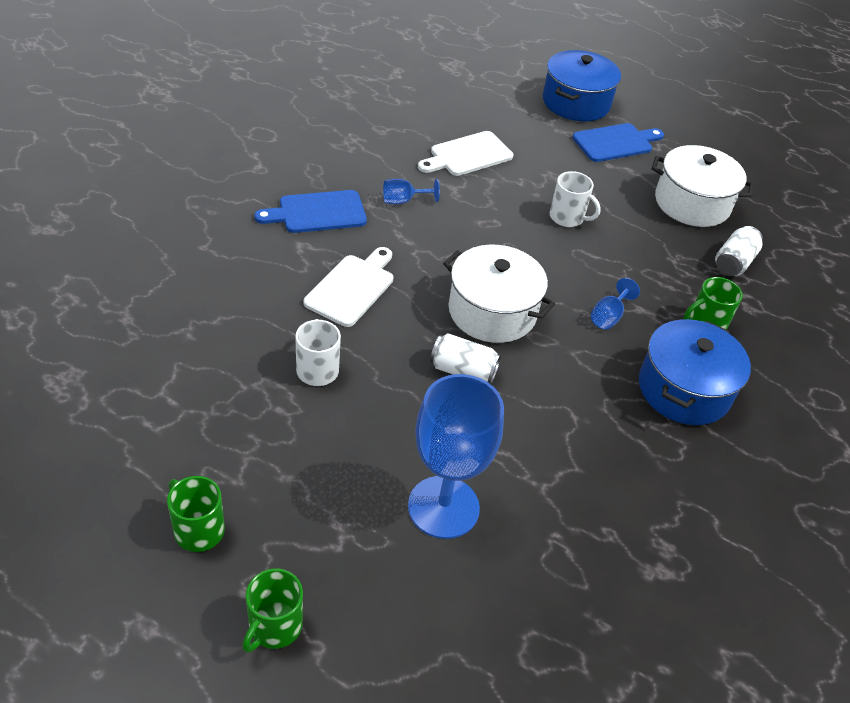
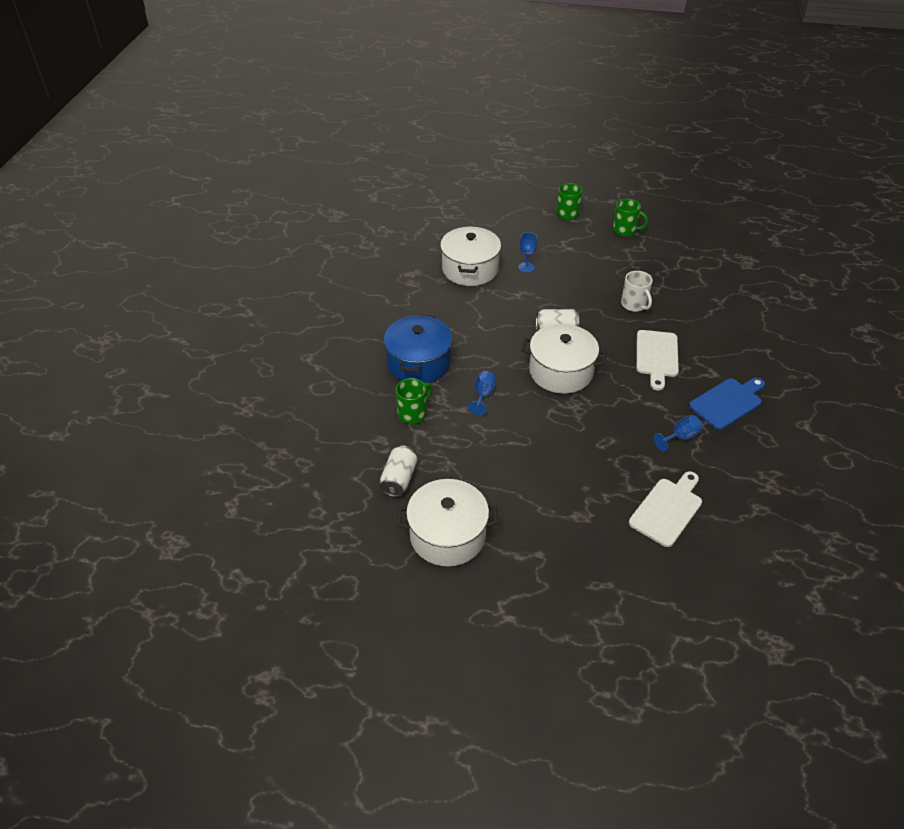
camera: 165 degrees right, 0 degrees up
(443, 507) = (526, 267): blue goblet -> blue goblet, size x0.43
(548, 541) = (470, 269): none -> white pot
(567, 217) = (548, 472): white mug -> none
(576, 103) = (613, 643): blue pot -> none
(615, 142) = (545, 592): blue cutting board -> none

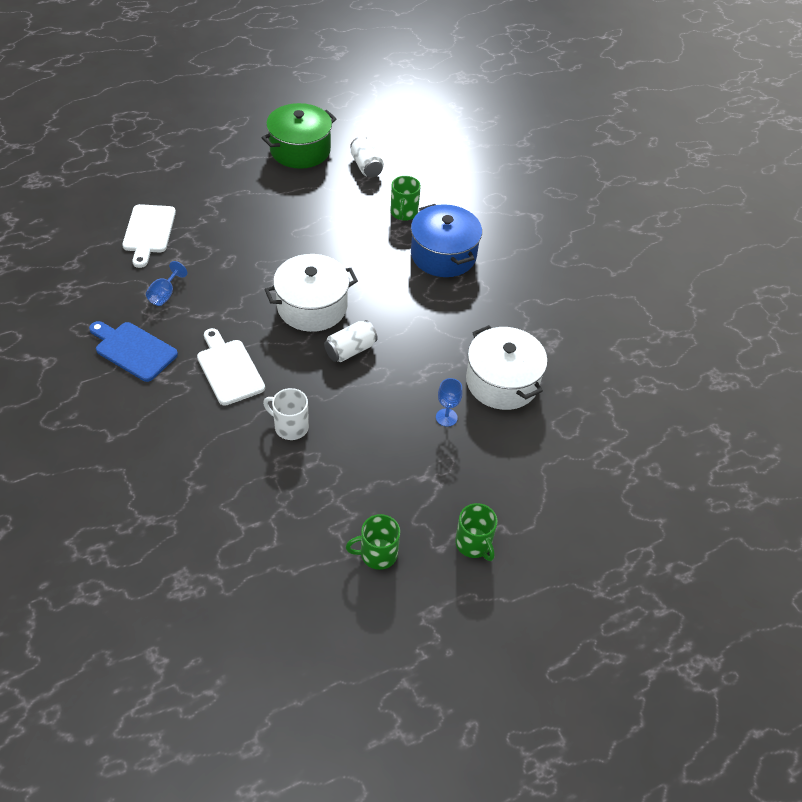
camera: 140 degrees right, 5 degrees up
(447, 535) = (300, 150): white pot -> green pot
(483, 395) = (362, 252): blue goblet -> none
(727, 402) = (133, 350): blue cutting board -> blue cutting board turned 105 degrees clockwise

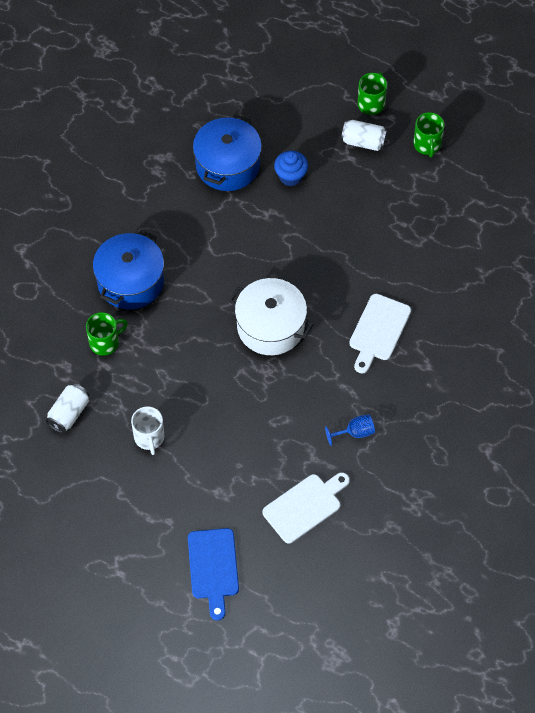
camera: 125 degrees left, 10 degrees up
(133, 350) = (423, 404): blue cutting board -> blue cutting board (213, 567)
(290, 426) = (387, 257): white mug -> white mug (149, 438)
(300, 150) = (94, 482): green pot -> none
(350, 350) = (288, 271): white can -> white can (363, 142)
(377, 554) = (427, 145): green mug -> green mug turned 45 degrees clockwise
(446, 417) = (291, 176): blue goblet -> blue cupcake
(502, 381) = (227, 165): white pot -> blue pot

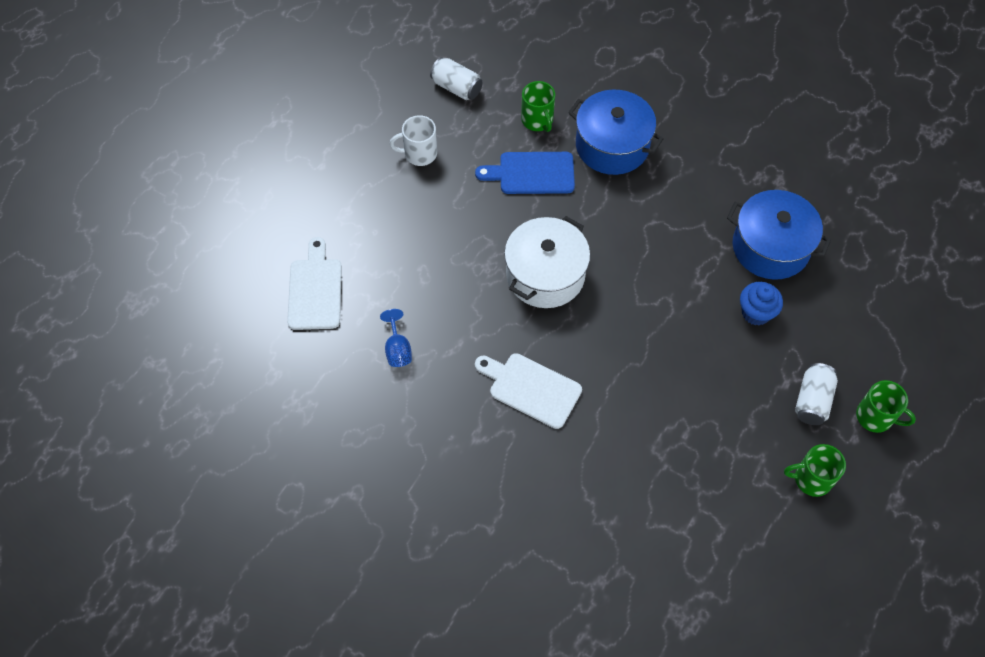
camera: 95 degrees right, 0 degrees up
(213, 567) = (262, 201): blue cutting board -> blue cutting board (532, 173)
(304, 506) = (315, 290): white cutting board -> white cutting board turned 150 degrees counterclockwise

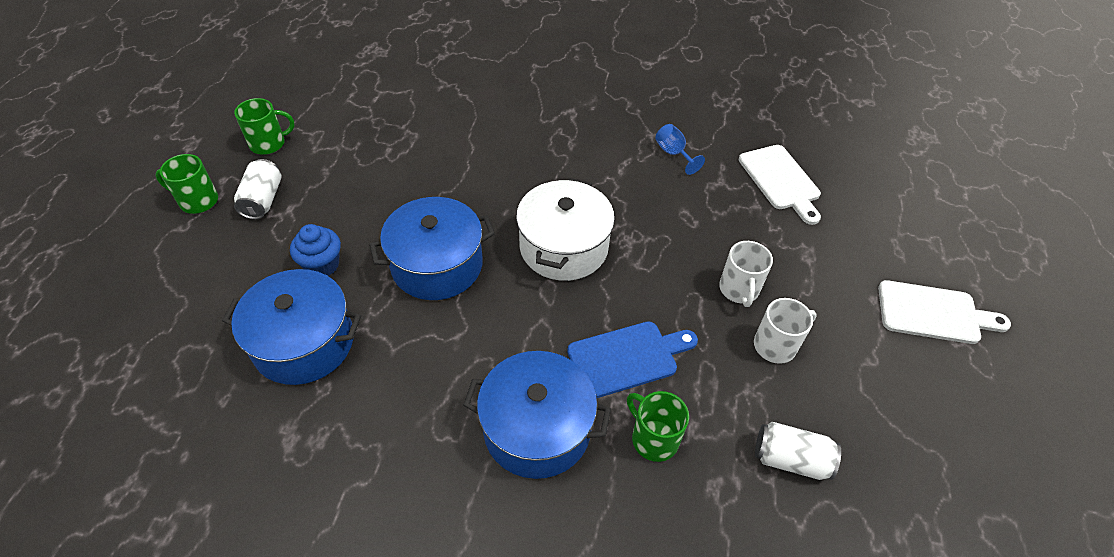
camera: 160 degrees right, 10 degrees down
(420, 200) = (739, 290): none -> white mug
(531, 389) = (539, 152): white cutting board -> white cutting board (933, 313)
(658, 286) = (437, 265): none -> blue pot

